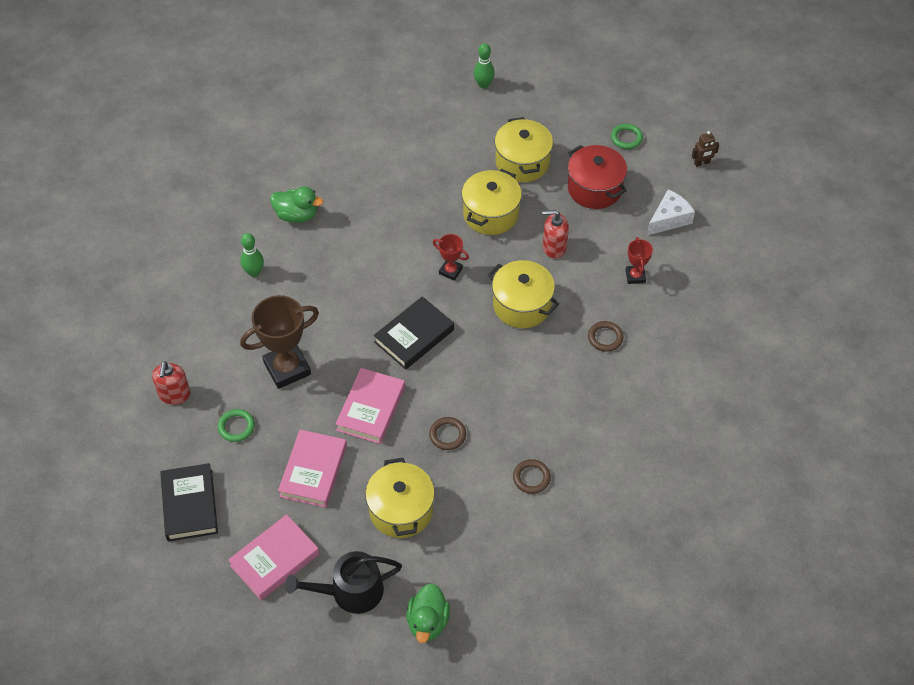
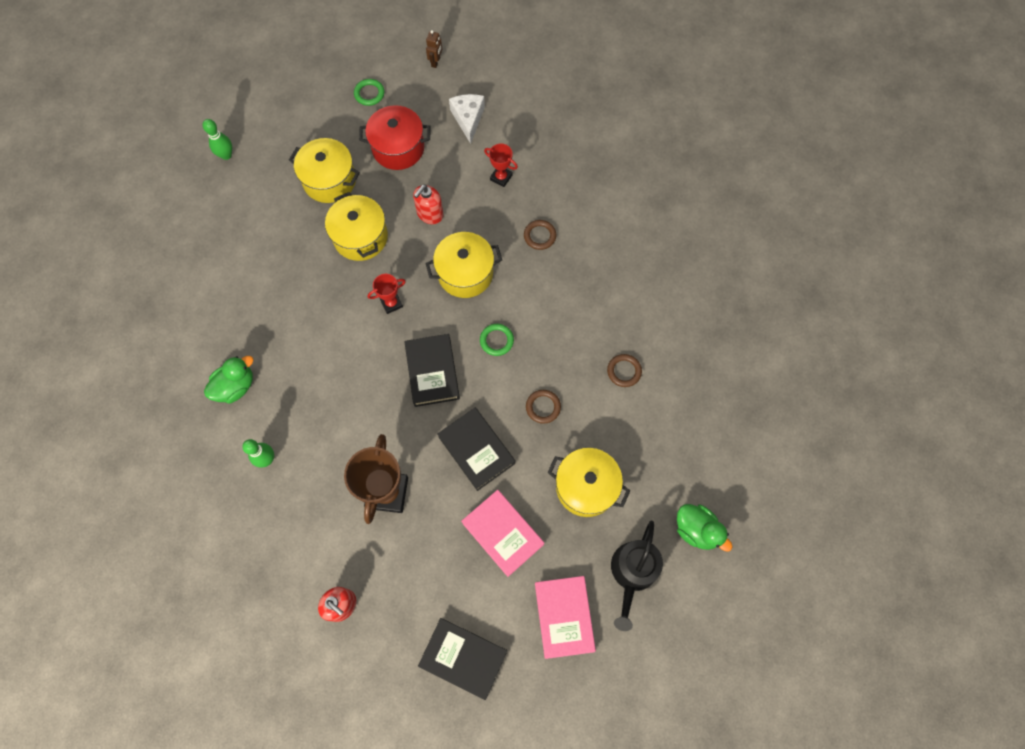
camera: 55 degrees left, 15 degrees up
(236, 427) = (414, 571): green ring -> green ring (496, 340)
(371, 409) = (476, 450): pink book -> black book

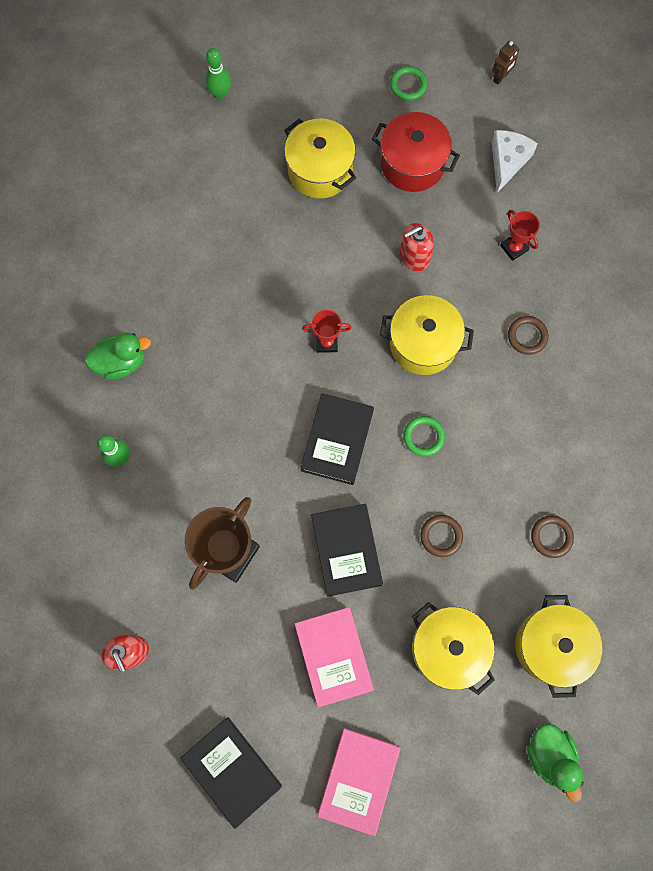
camera: 25 degrees right, 5 degrees up
(360, 237) = (326, 251): yellow pot -> yellow pot (551, 645)
(632, 573) = (455, 768): black watering can -> none

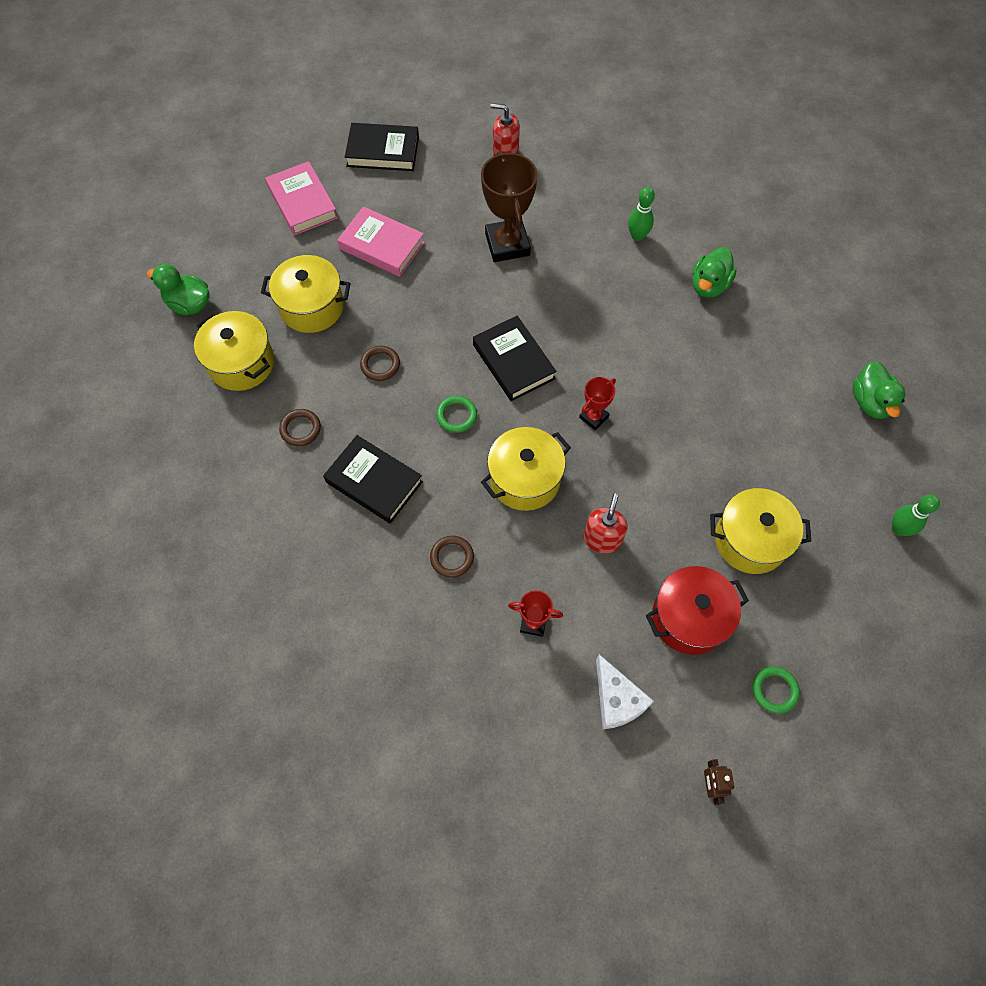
camera: 135 degrees right, 10 degrees down
(128, 176) = (870, 402): none -> green duck
(346, 550) = (435, 305): black book -> black book (374, 482)

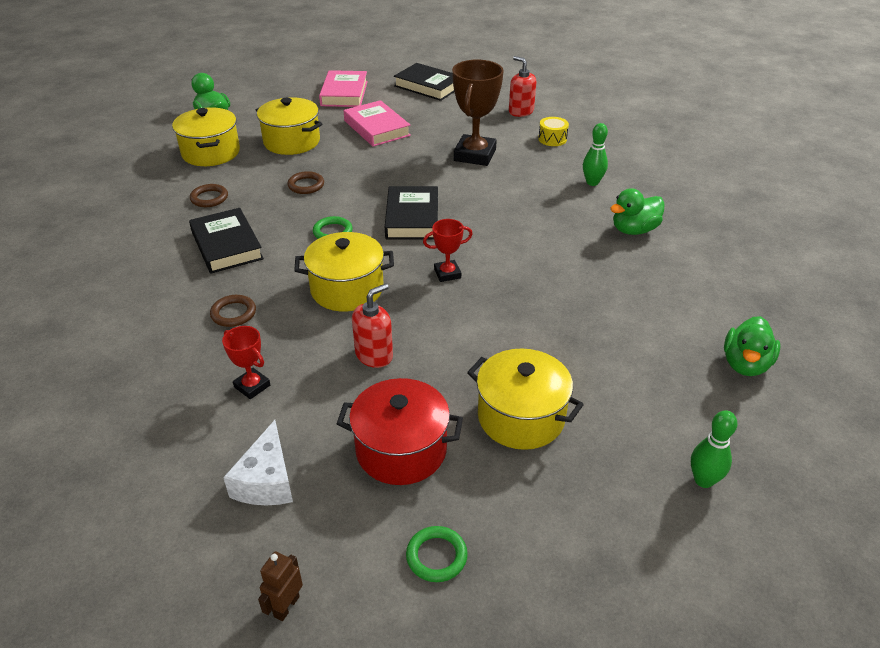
camera: 30 degrees right, 25 degrees down
(563, 186) = (552, 139): none -> yellow drum

